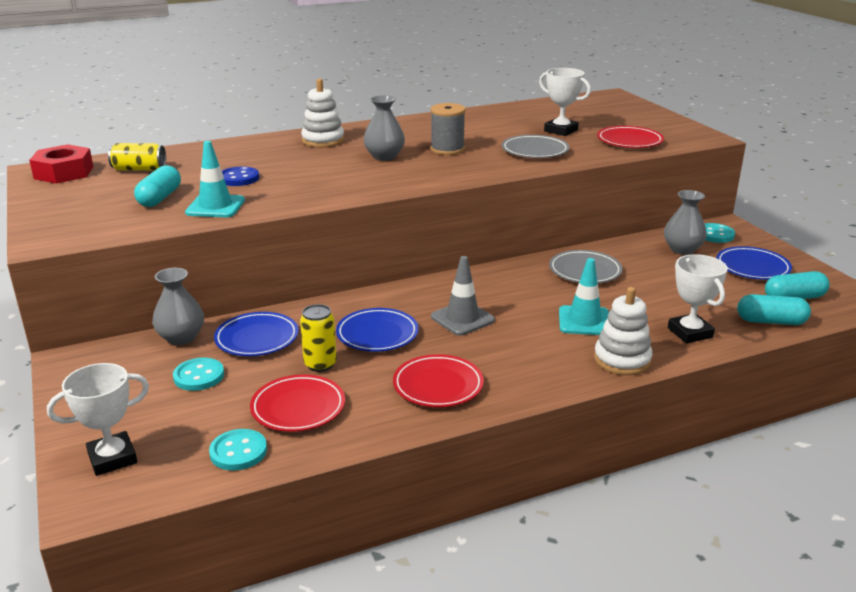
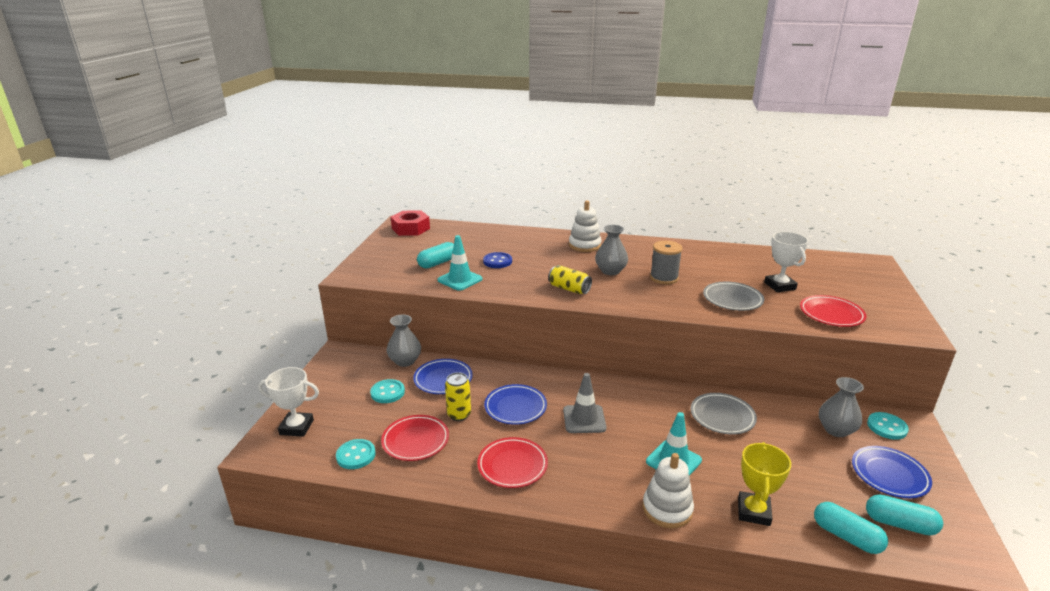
camera: 35 degrees right, 0 degrees up
(139, 169) = (451, 237): yellow can -> yellow can (569, 289)
(690, 333) = (753, 512): white trophy -> yellow trophy

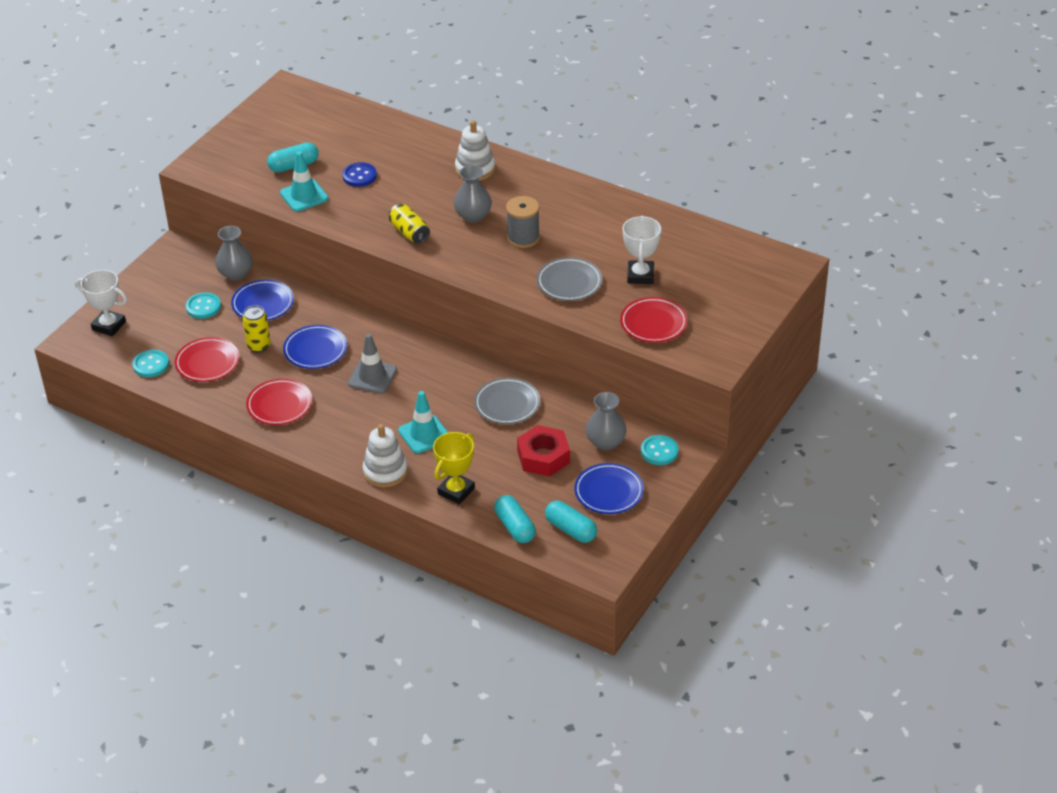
camera: 20 degrees right, 15 degrees up
(411, 228) = (292, 100): red nut -> red nut (543, 457)

